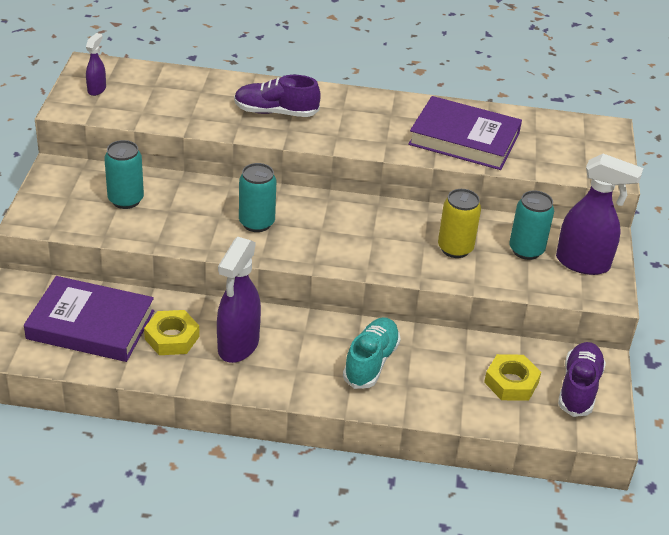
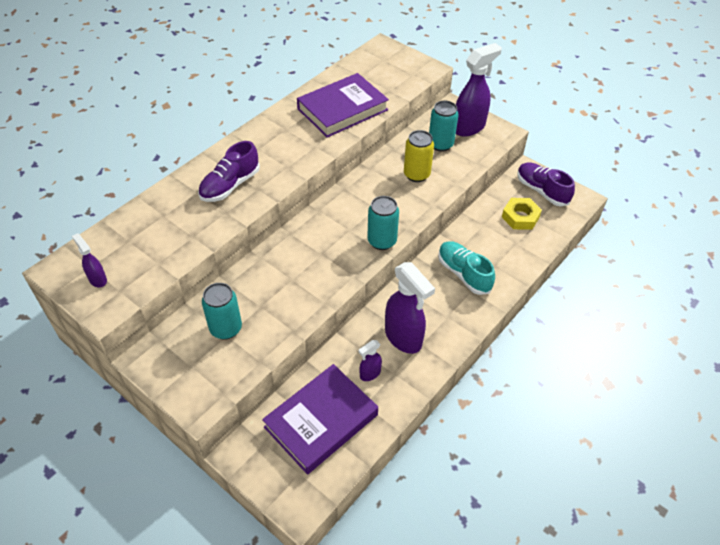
camera: 55 degrees left, 10 degrees up
(172, 338) = (370, 374): yellow nut -> purple spray bottle
(256, 223) = (315, 261): turquoise can -> turquoise can (382, 241)

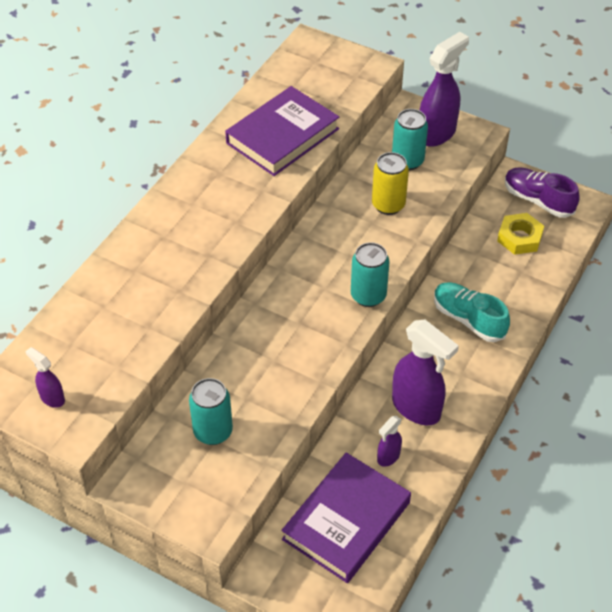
camera: 10 degrees left, 0 degrees up
(230, 185) = (174, 256): purple shoe -> none

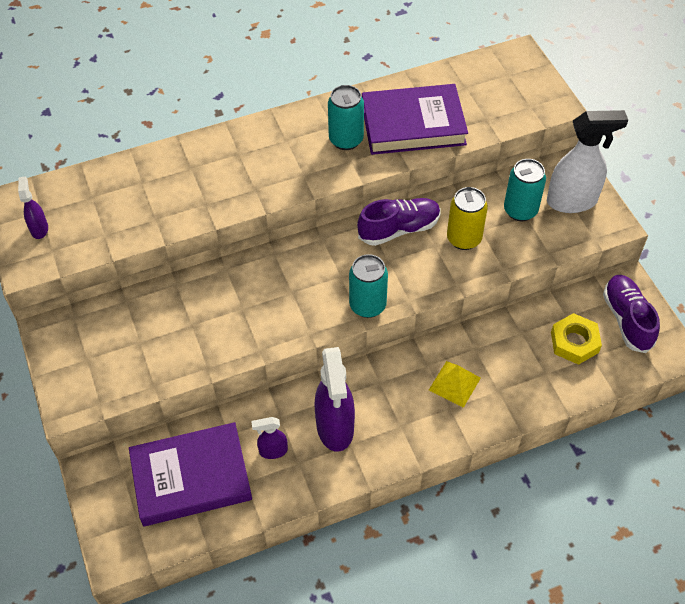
camera: 40 degrees right, 5 degrees up
(213, 432) = (143, 334): turquoise can -> turquoise can (346, 140)
(333, 227) = (399, 229): none -> purple shoe
(437, 133) = (572, 201): purple spray bottle -> white spray bottle
(468, 319) = (454, 383): turquoise shoe -> yellow pyramid

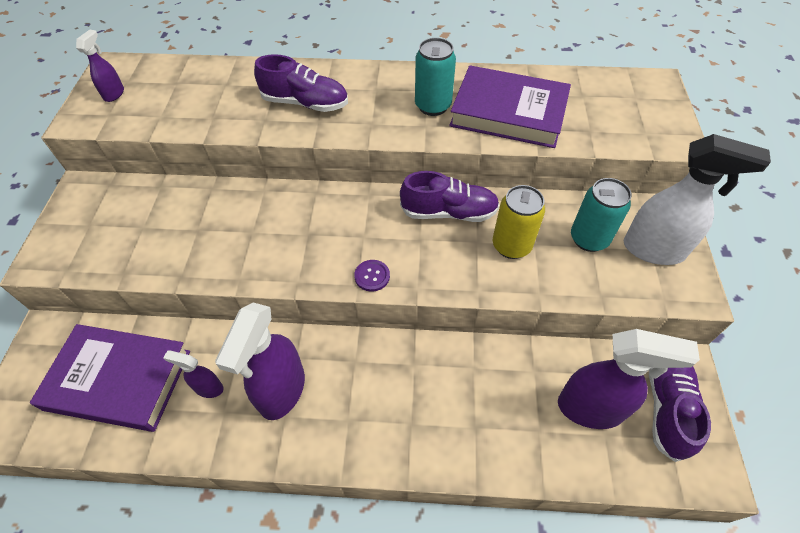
camera: 25 degrees right, 0 degrees up
(231, 175) = (305, 103): none -> purple shoe
(367, 305) = (372, 276): turquoise can -> purple button
(454, 383) = (431, 397): yellow pyramid -> none
(574, 342) = (591, 408): yellow nut -> purple spray bottle

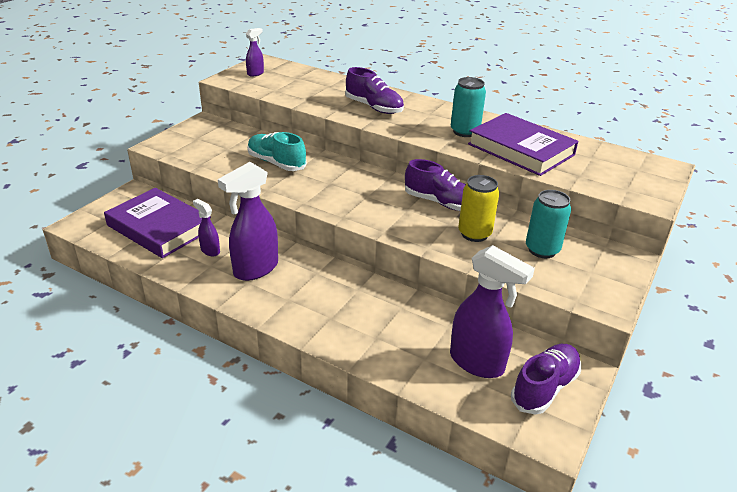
camera: 25 degrees right, 20 degrees down
(222, 227) = (276, 163): none -> turquoise shoe
(372, 276) = (356, 216): purple button -> none
(654, 250) = (594, 273): white spray bottle -> none

